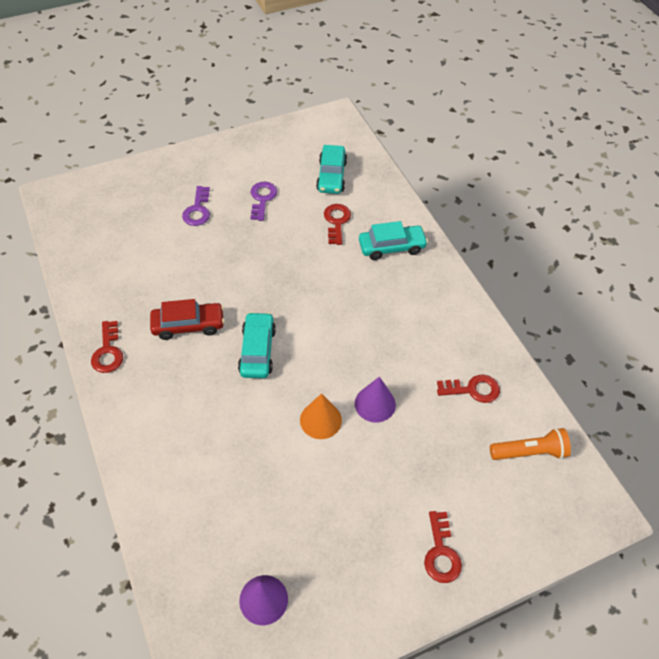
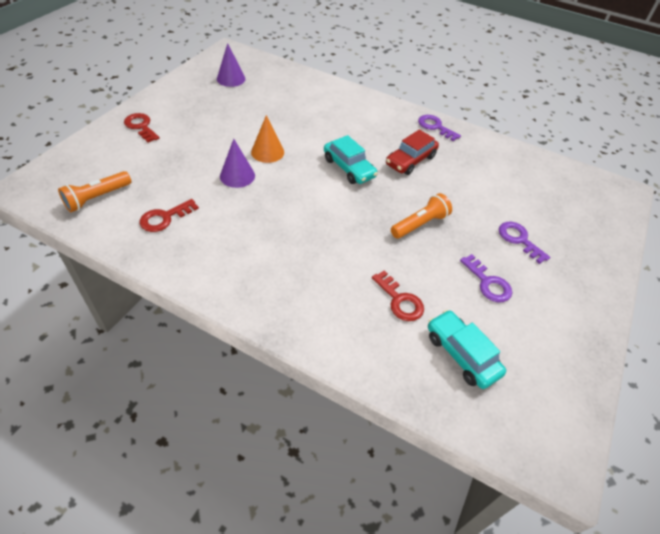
camera: 140 degrees right, 5 degrees down
(108, 352) = (435, 127): red key -> purple key
(258, 262) = (420, 224): none -> orange flashlight
(391, 247) = (324, 304): turquoise car -> none

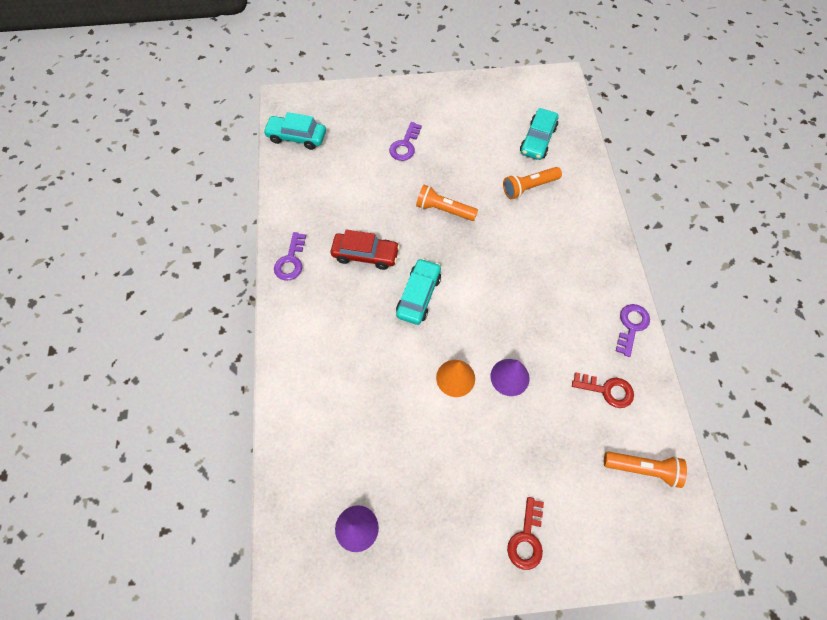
camera: 120 degrees left, 15 degrees up
(400, 301) = (529, 187): red key -> orange flashlight
(488, 283) = (466, 148): purple key -> purple key (631, 326)
(569, 179) = (296, 137): none -> turquoise car

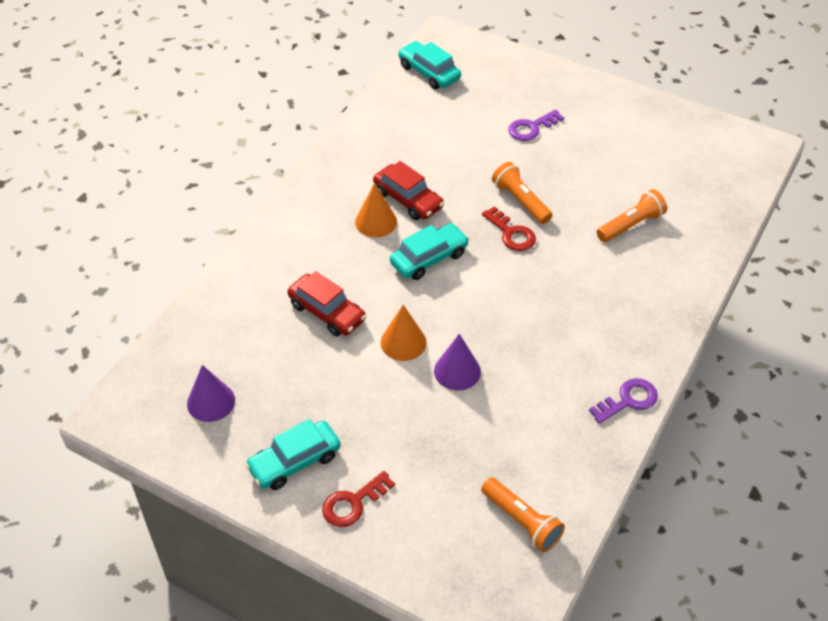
camera: 35 degrees right, 15 degrees down
(291, 261) = (334, 170): purple key -> none
(357, 287) = (376, 222): none -> orange cone
(382, 389) = (327, 312): none -> red car
(529, 187) = (631, 225): orange flashlight -> orange flashlight turned 135 degrees clockwise
(537, 140) = (682, 188): turquoise car -> turquoise car (294, 461)
(607, 390) = (548, 438): red key -> red key (511, 234)

